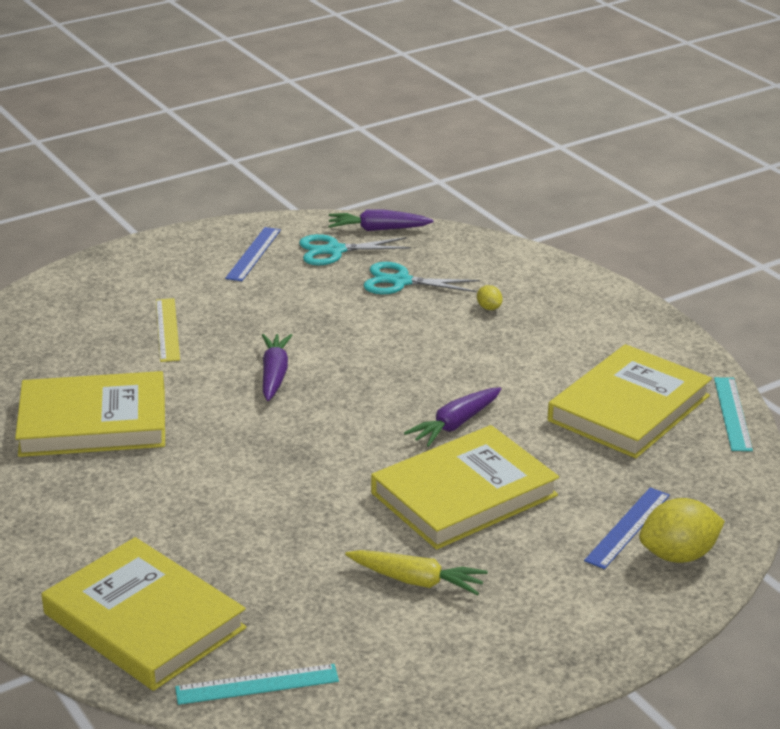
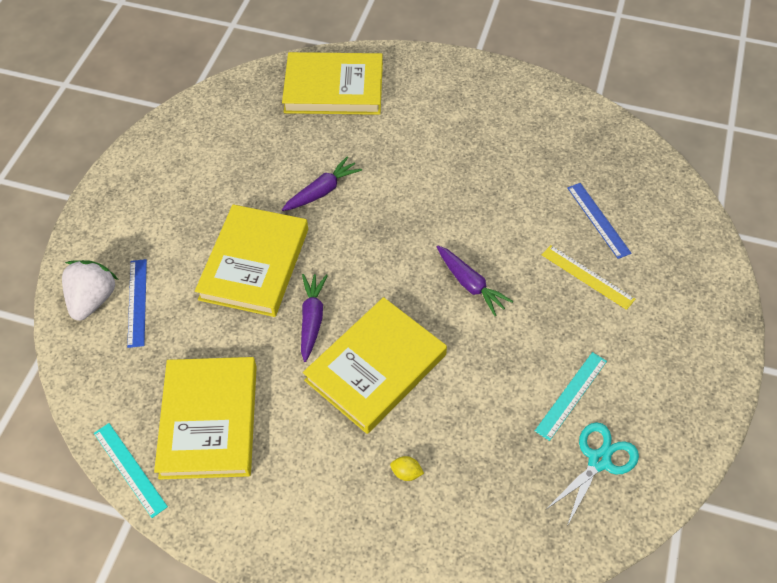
camera: 140 degrees right, 25 degrees up
(93, 422) = (518, 175): yellow book -> yellow book (376, 367)
(253, 254) = (648, 406): blue ruler -> blue ruler (598, 220)
(257, 684) = (248, 92): turquoise ruler -> turquoise ruler (571, 395)
(378, 229) = (604, 524): purple carrot -> purple carrot (322, 191)
(401, 281) = (504, 457): turquoise scissors -> none
(417, 581) = (227, 189): yellow carrot -> none
(678, 555) = (93, 299): yellow lemon -> white strawberry

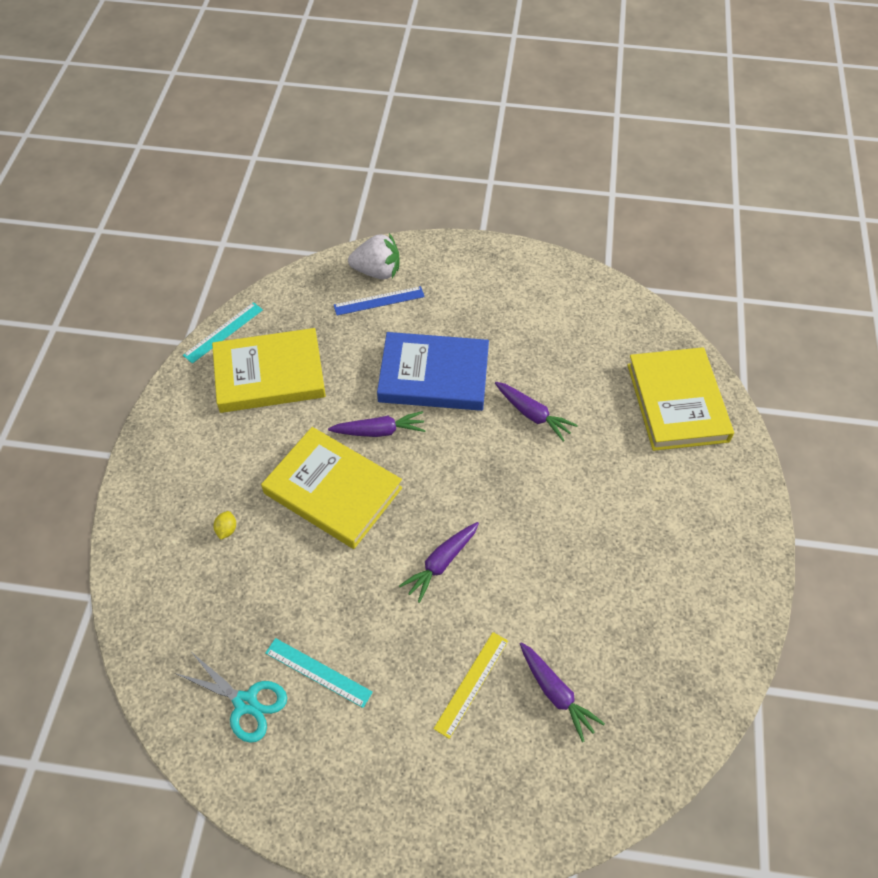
camera: 80 degrees right, 0 degrees up
(254, 264) = (434, 375): yellow book -> blue book
(598, 220) = (556, 693): blue ruler -> purple carrot

